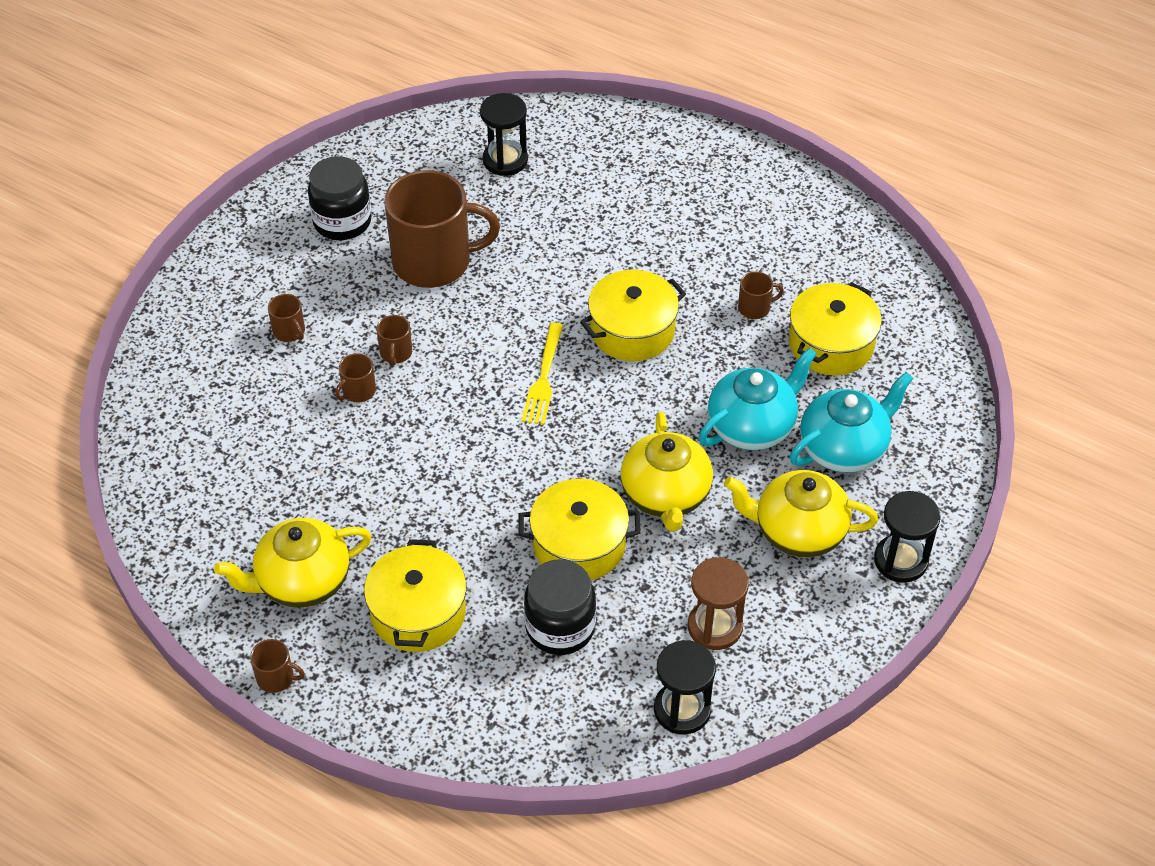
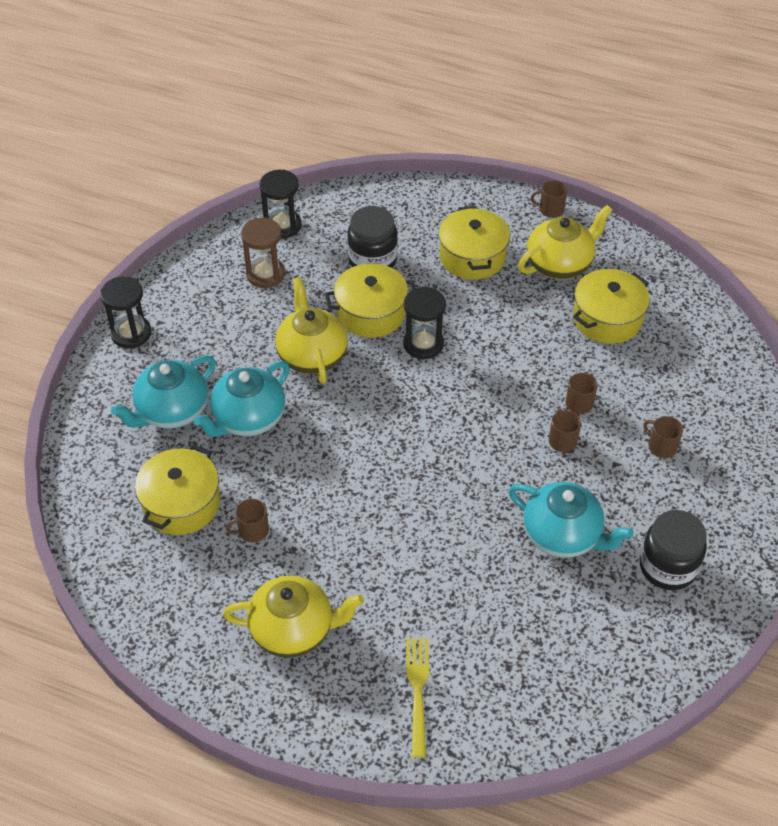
camera: 170 degrees right, 0 degrees up
(434, 261) = (563, 535): brown mug -> turquoise teapot
(505, 160) = (533, 671): black hourglass -> black hourglass (423, 344)
(544, 378) = (430, 436): yellow fork -> yellow fork (417, 691)
(632, 330) = (362, 491): yellow pot -> yellow pot (607, 319)
(798, 531) = (208, 343): yellow teapot -> yellow teapot (293, 630)

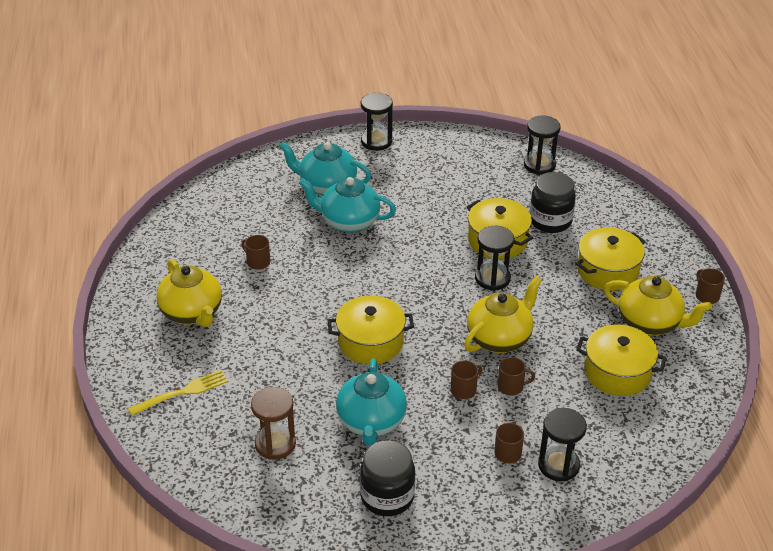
camera: 60 degrees right, 10 degrees down
(181, 503) = (256, 222): yellow pot -> yellow pot (370, 342)
(265, 274) = (485, 176): brown hourglass -> brown hourglass (275, 444)
(312, 355) = (431, 228): yellow teapot -> yellow teapot (499, 338)
(696, 418) = (558, 465): none -> black hourglass

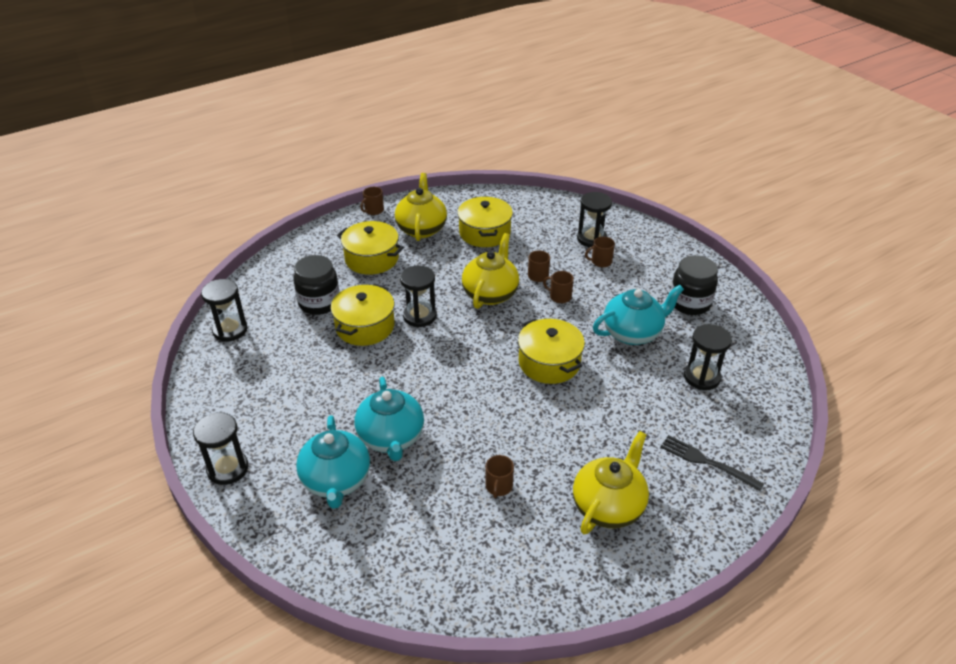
camera: 115 degrees left, 0 degrees up
(182, 392) = (707, 462): yellow fork -> black fork
(275, 444) = (701, 377): brown hourglass -> black hourglass
(499, 338) = (490, 293): yellow teapot -> yellow teapot turned 90 degrees clockwise

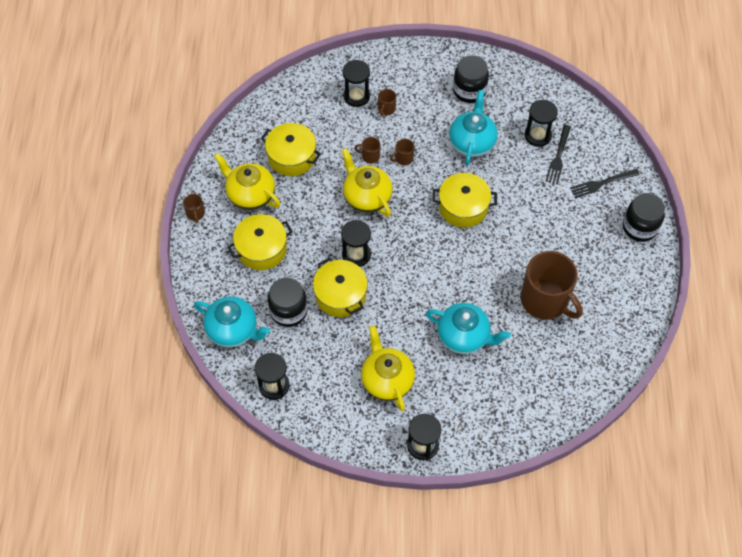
camera: 55 degrees left, 20 degrees up
(336, 481) = (478, 386): turquoise teapot -> turquoise teapot (233, 330)
(499, 486) = (545, 300): brown mug -> brown mug, size x2.47
(608, 506) = (598, 254): yellow teapot -> yellow teapot (387, 380)
(688, 530) = (639, 227): none -> black jar
(696, 407) = (558, 157): none -> black fork

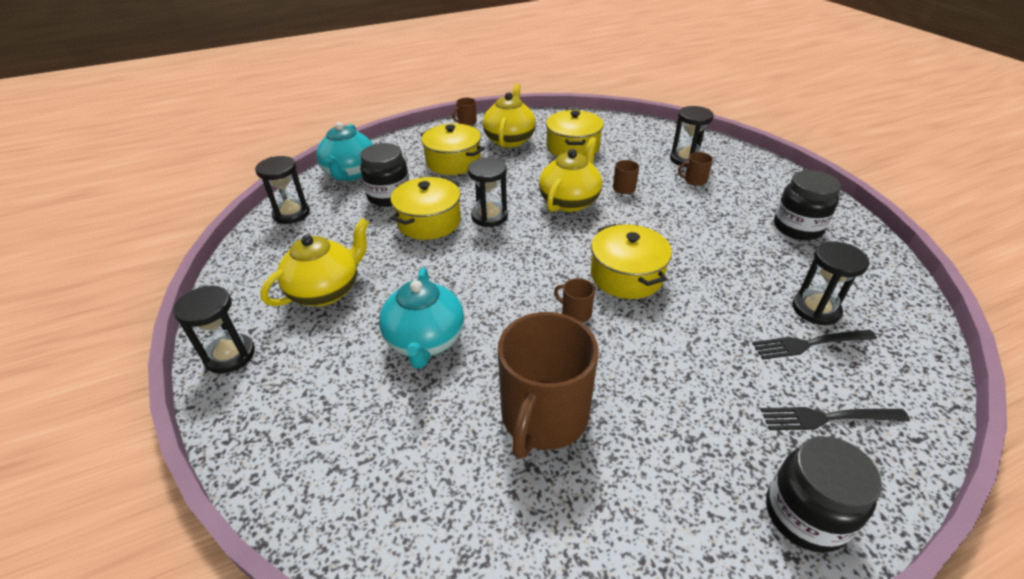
camera: 65 degrees right, 20 degrees down
(403, 158) = (646, 210): brown mug -> brown mug (575, 313)
(472, 142) = (729, 253): turquoise teapot -> none
(602, 183) = (828, 418): black fork -> black fork turned 45 degrees counterclockwise

